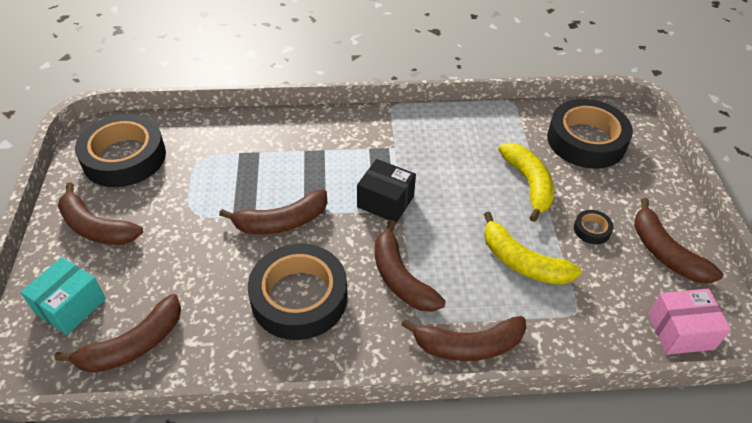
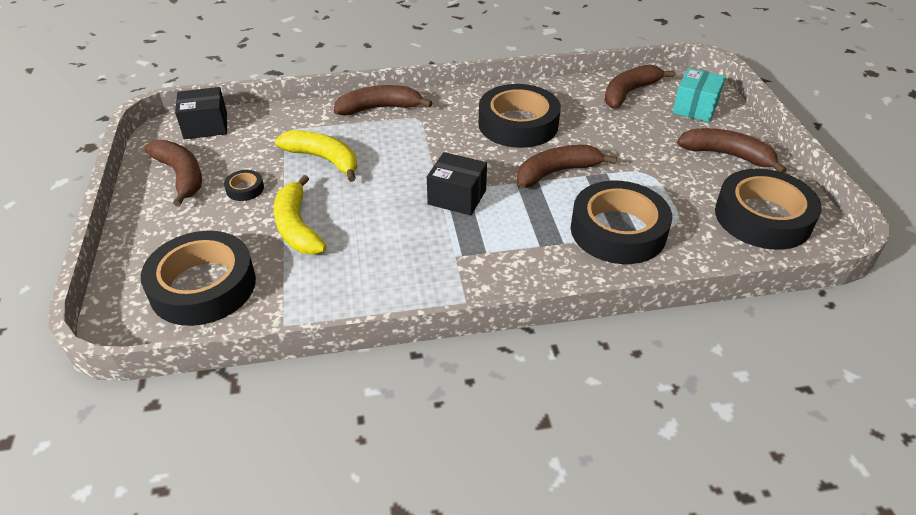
camera: 175 degrees right, 5 degrees down
(254, 156) = (618, 230): none -> black tape
(400, 278) = (435, 141): brown banana -> none
(680, 331) = (205, 126): pink box -> black box

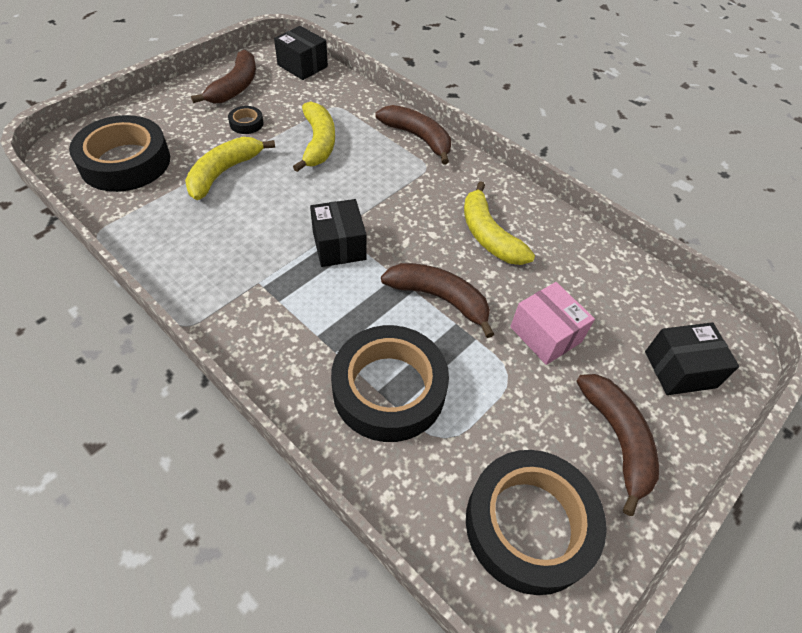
camera: 50 degrees right, 10 degrees up
(518, 124) = (488, 235): black tape -> yellow banana
(627, 143) = (545, 334): none -> pink box
(629, 93) = (640, 297): brown banana -> none
(695, 108) = (680, 369): turquoise box -> black box

